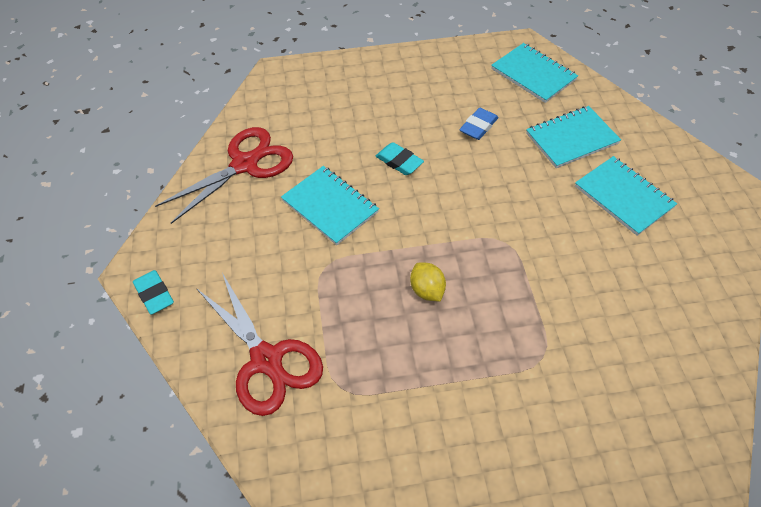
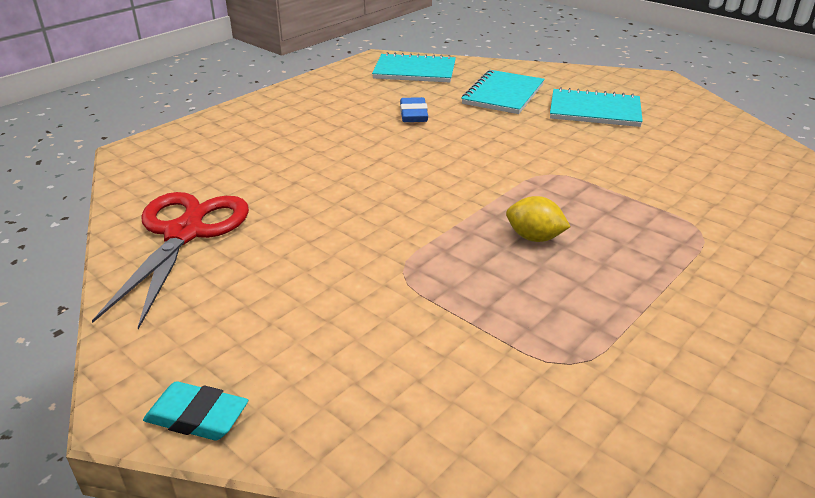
camera: 40 degrees left, 20 degrees down
(266, 360) = (449, 391): red scissors -> none
(330, 206) = (341, 223): turquoise notebook -> none
(399, 161) = (370, 162): turquoise eraser -> none

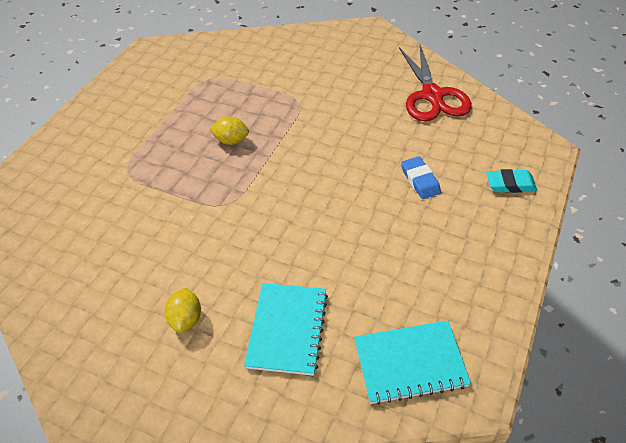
camera: 165 degrees right, 15 degrees up
(197, 416) = (346, 30): turquoise eraser -> turquoise eraser (510, 184)
(413, 114) = (364, 260): blue eraser -> blue eraser (420, 180)
(594, 111) = (186, 319): turquoise notebook -> yellow lemon

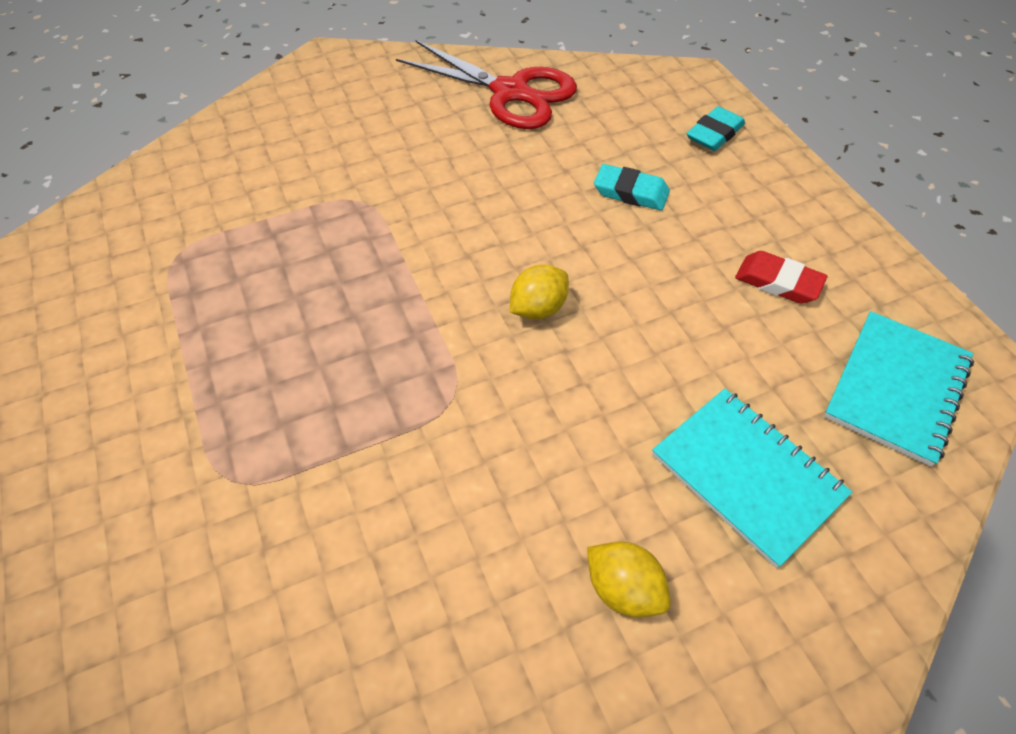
camera: 50 degrees left, 5 degrees up
(231, 141) = (338, 313): yellow lemon -> yellow lemon (538, 308)
(420, 180) = (631, 192): blue eraser -> turquoise eraser
(428, 273) = (778, 282): none -> red eraser

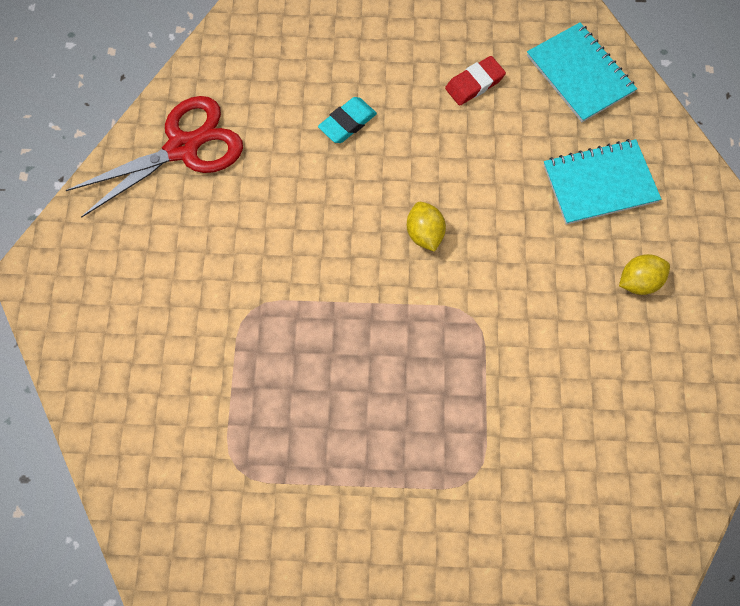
camera: 65 degrees left, 15 degrees up
(714, 134) = (318, 37): turquoise eraser -> none

